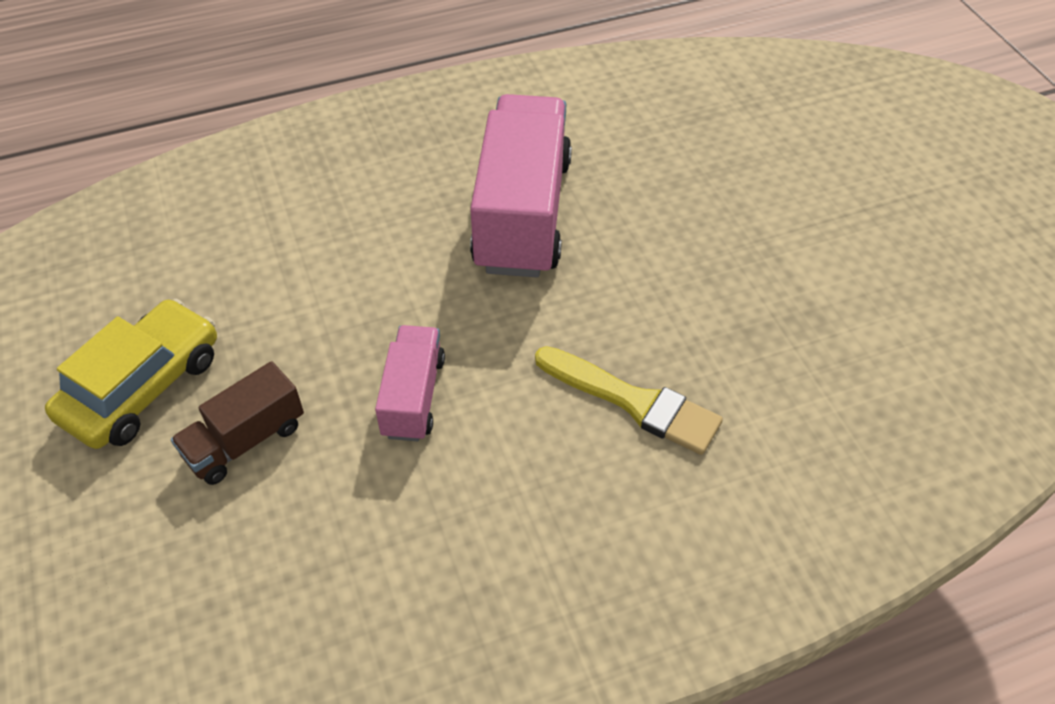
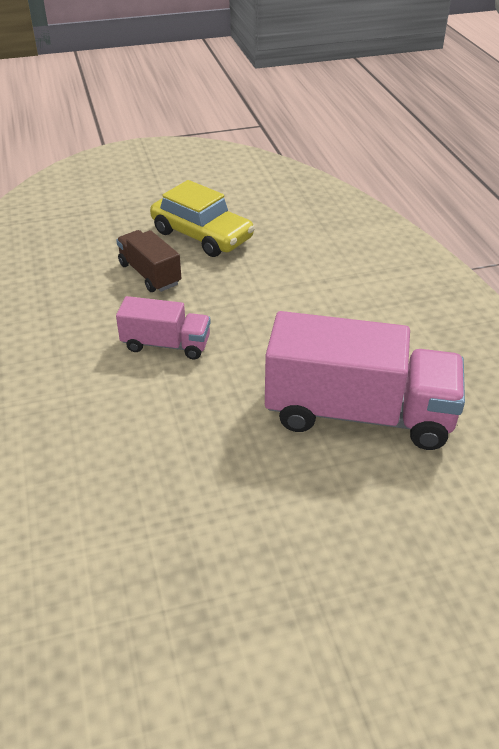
camera: 95 degrees right, 10 degrees down
(634, 402) = (128, 469): yellow brush -> none

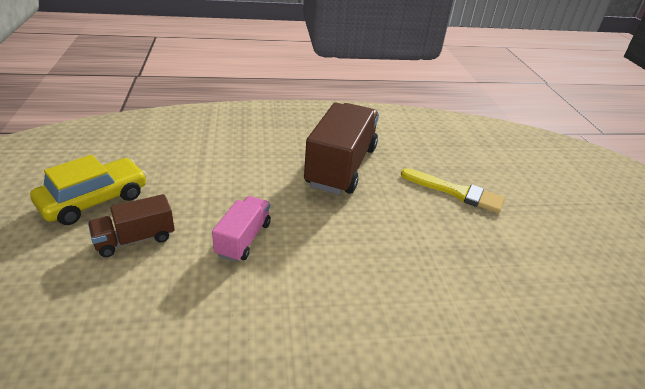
camera: 85 degrees left, 5 degrees down
(352, 575) = (456, 192): none -> yellow brush
(358, 413) = (341, 166): pink truck -> brown truck

